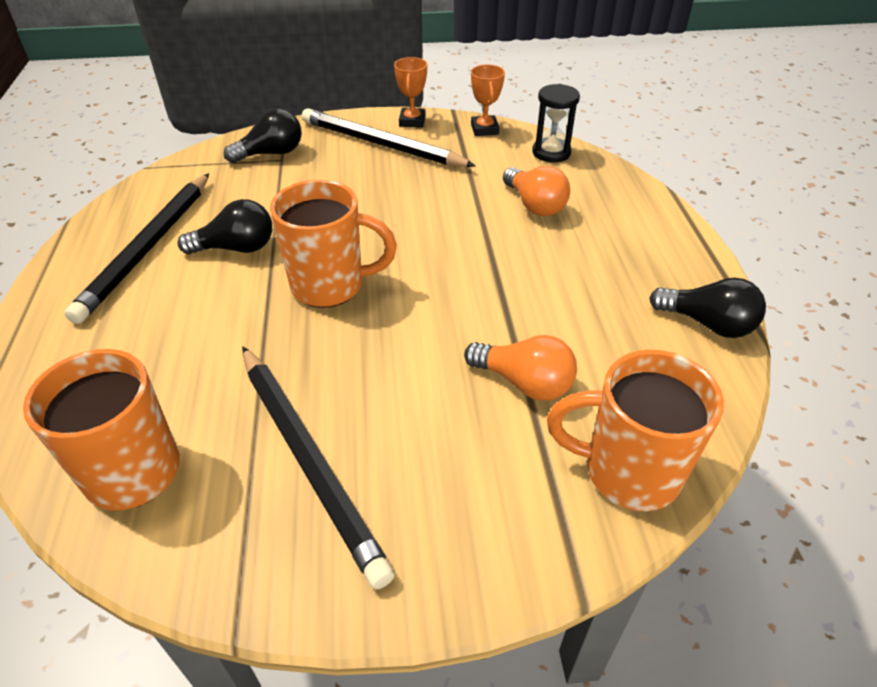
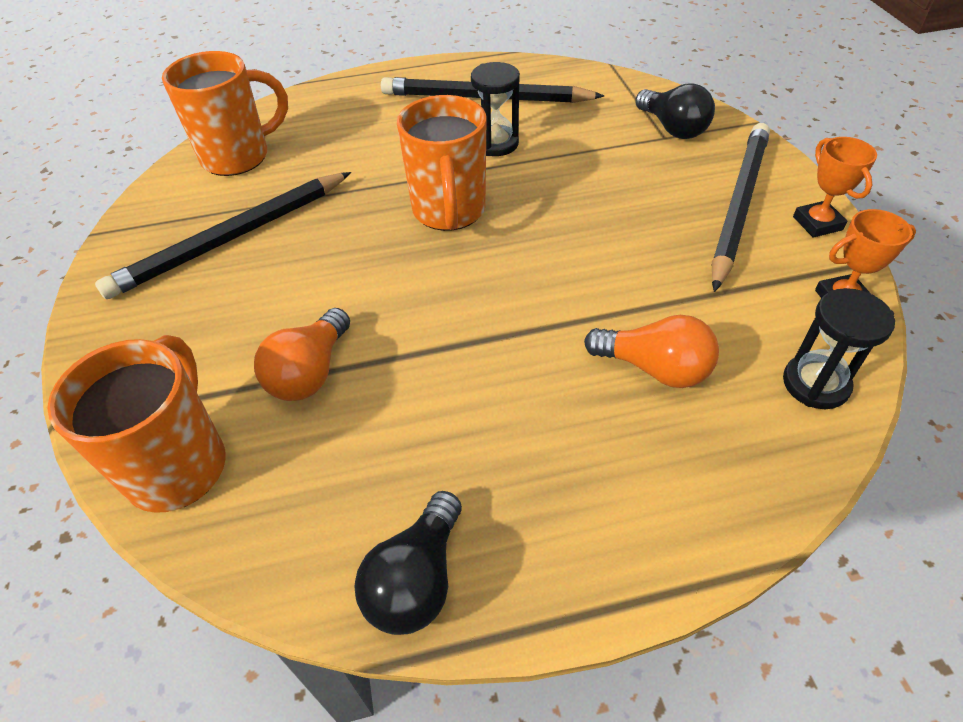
camera: 85 degrees right, 5 degrees up
(236, 248) = (496, 143): black light bulb -> black hourglass
(412, 121) = (817, 223): orange trophy -> orange trophy turned 75 degrees clockwise
(534, 205) = (654, 368): orange light bulb -> orange light bulb turned 120 degrees counterclockwise

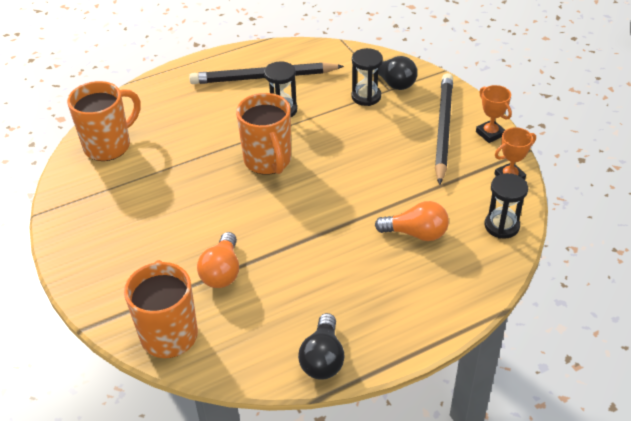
camera: 15 degrees left, 5 degrees down
(232, 238) = (133, 201): black pencil -> none
(626, 142) = (366, 96): none -> black hourglass

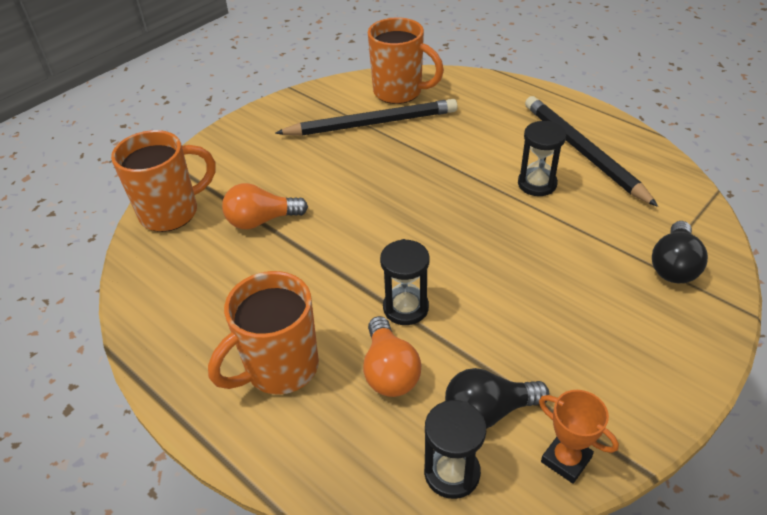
camera: 70 degrees right, 0 degrees up
(268, 161) = (442, 200): orange mug -> orange mug (280, 368)
(323, 358) = (161, 337): black light bulb -> black light bulb (488, 411)
(366, 96) = (621, 248): black hourglass -> black hourglass (405, 308)
(443, 129) = (617, 348): black pencil -> black pencil (371, 123)
(490, 134) = (650, 409): orange trophy -> none

